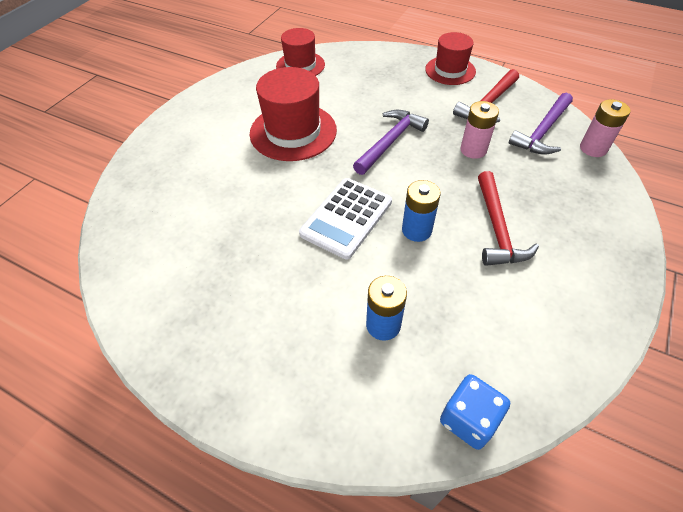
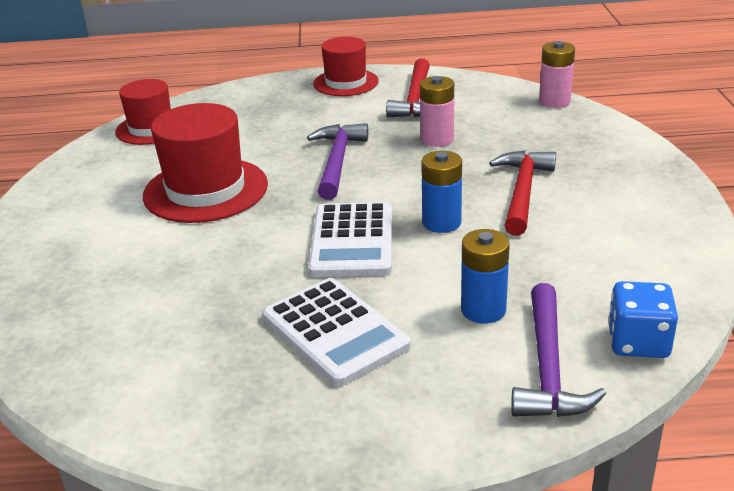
camera: 30 degrees left, 20 degrees down
(278, 291) = (335, 331): none -> white calculator
(497, 228) = (522, 192): red hammer -> red hammer turned 135 degrees counterclockwise
(542, 131) = (493, 103): purple hammer -> purple hammer (547, 367)

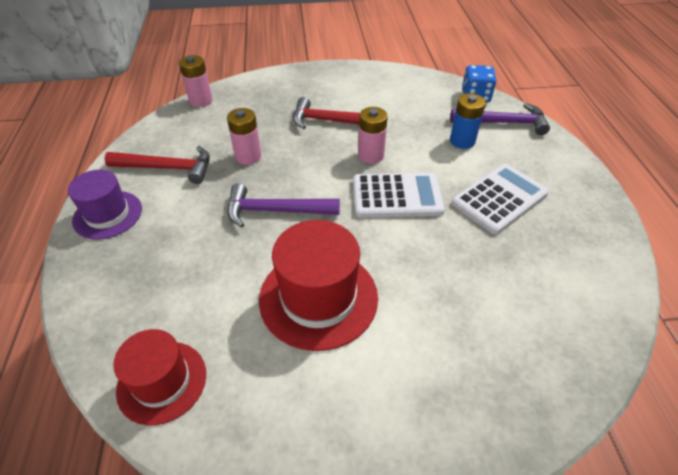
camera: 95 degrees left, 15 degrees up
(346, 82) = (107, 214): red hat -> purple hat
(441, 222) = (371, 155): blue battery -> pink battery

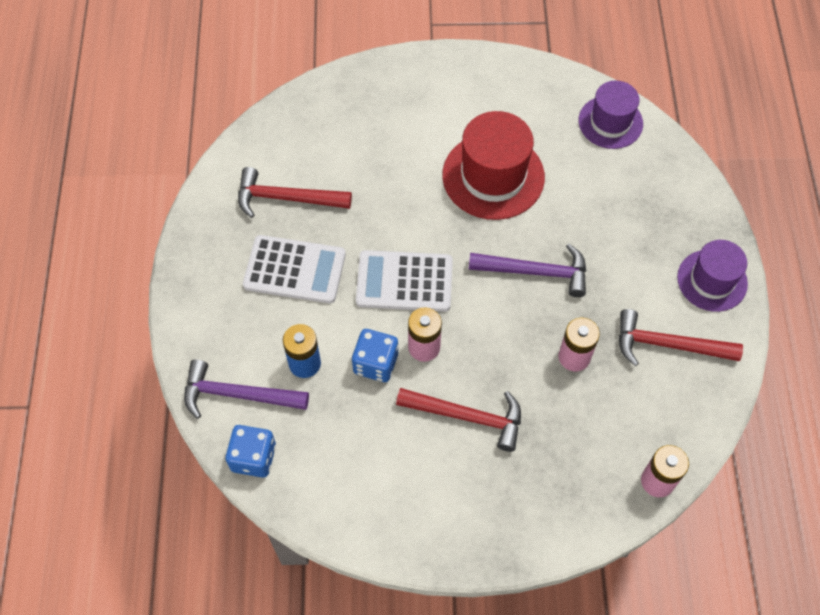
camera: 175 degrees left, 15 degrees up
(162, 381) = (610, 122): red hat -> purple hat
(407, 144) = (375, 363): none -> blue dice
(499, 198) = (295, 270): white calculator -> white calculator turned 135 degrees counterclockwise
(539, 258) = (286, 198): none -> red hammer

